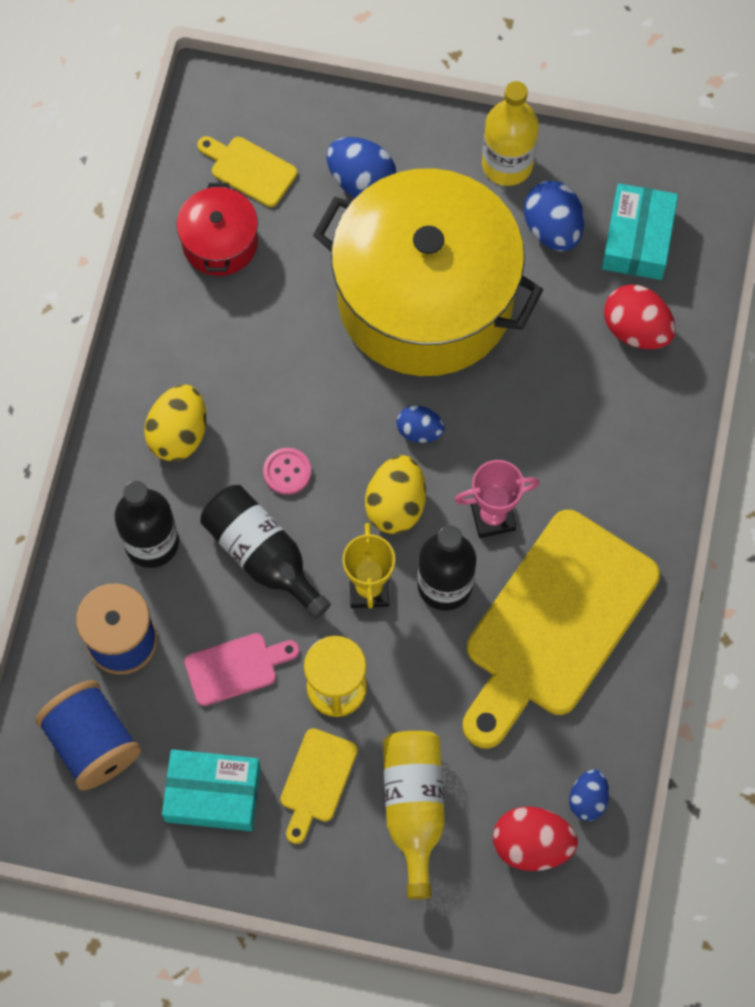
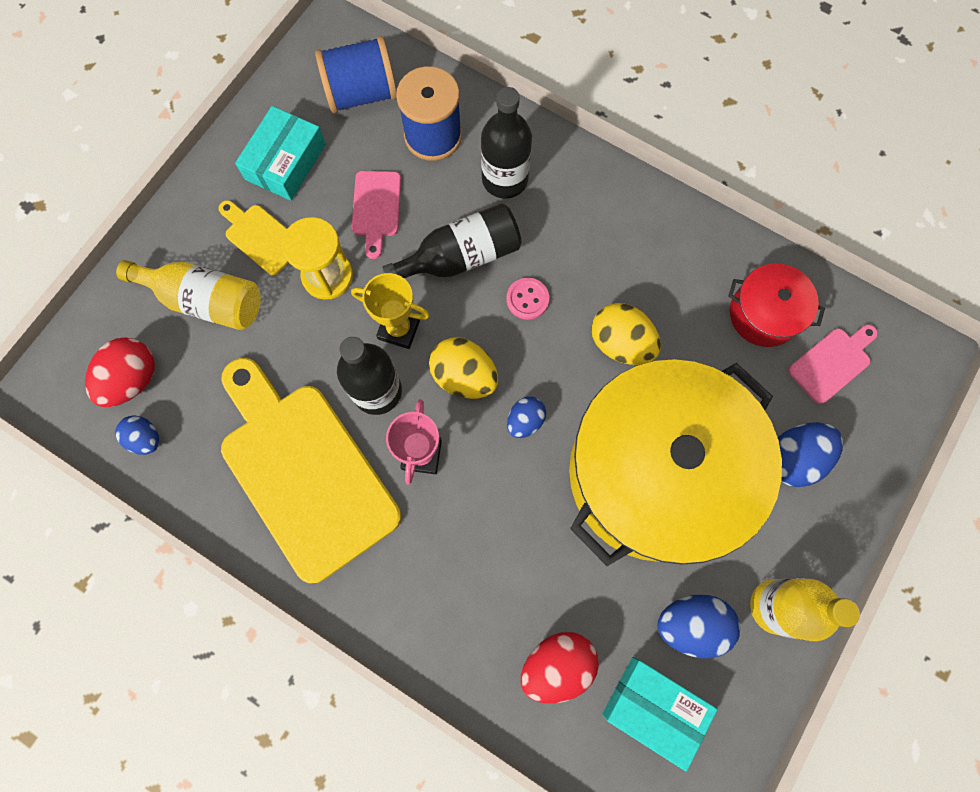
camera: 110 degrees right, 5 degrees up
(179, 434) = (592, 227): yellow egg -> yellow egg (620, 343)
(249, 170) = (832, 362): yellow cutting board -> pink cutting board

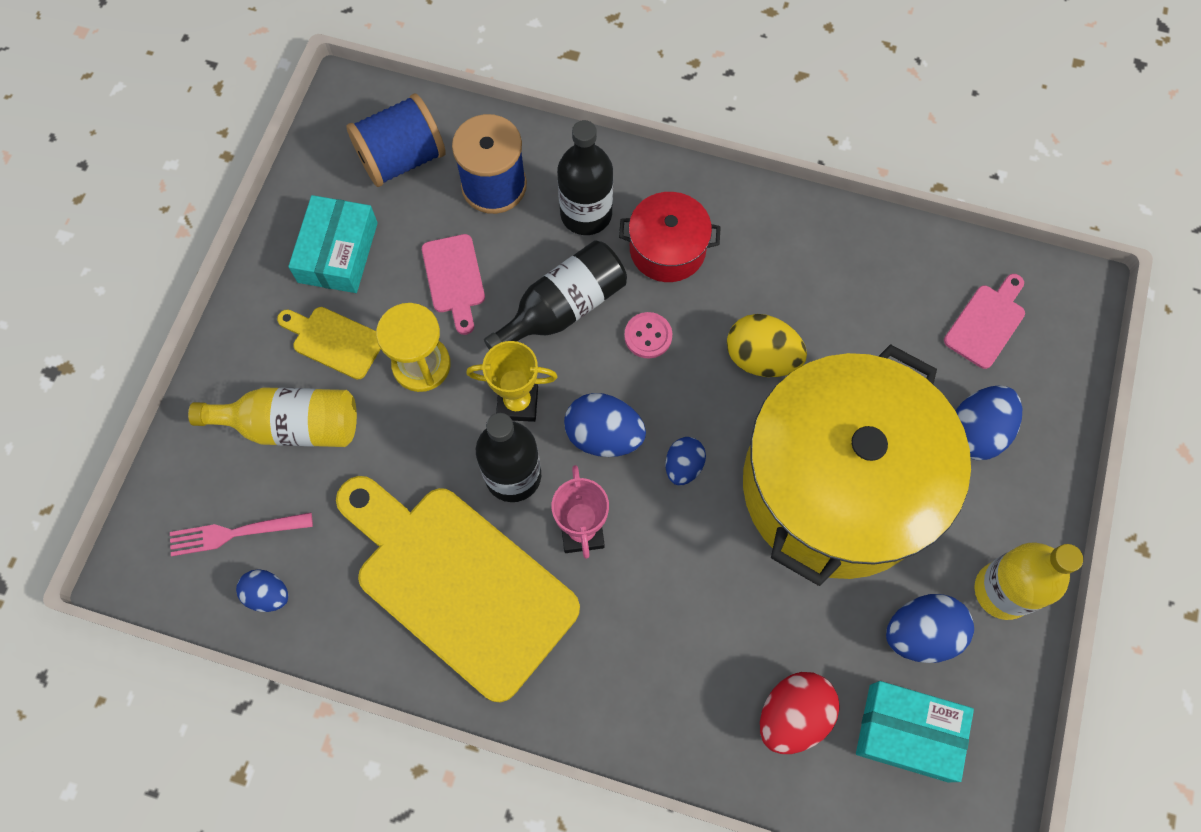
camera: 15 degrees left, 5 degrees down
(133, 379) = (234, 533): red egg -> pink fork
(464, 376) = (604, 435): yellow egg -> blue egg
(763, 314) = (902, 290): red pot -> red pot (667, 249)

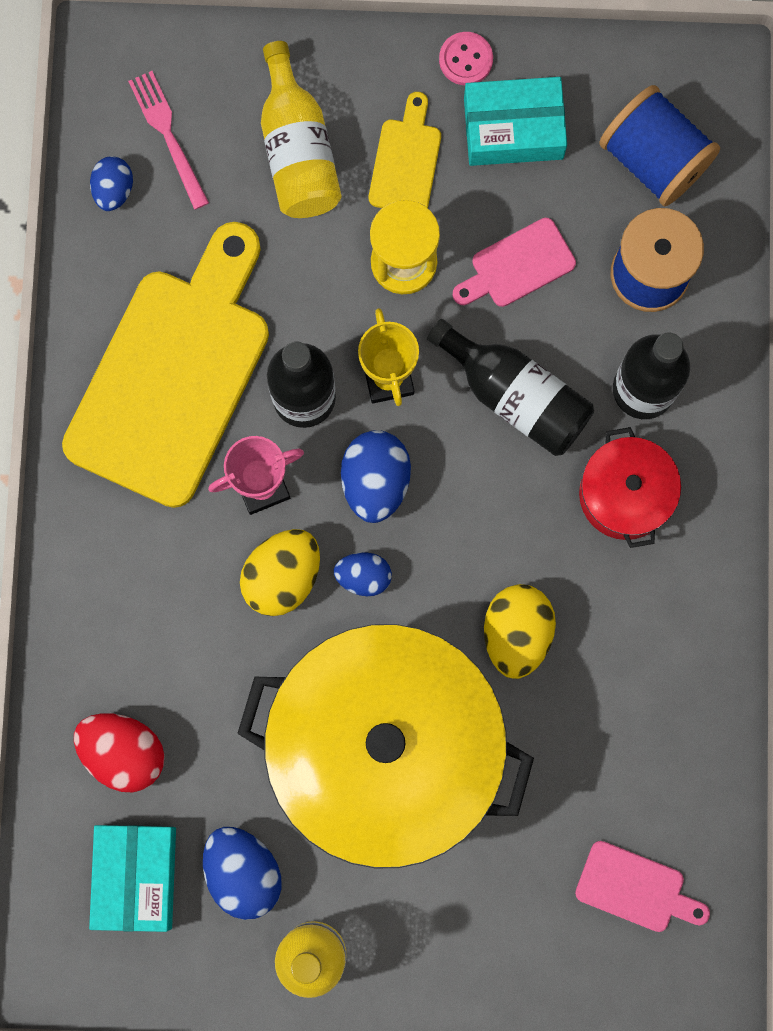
camera: 75 degrees right, 10 degrees up
(648, 336) = (508, 500): pink button -> pink button (465, 59)
(666, 534) = (282, 577): none -> yellow egg
(976, 432) = (492, 897): blue egg -> none

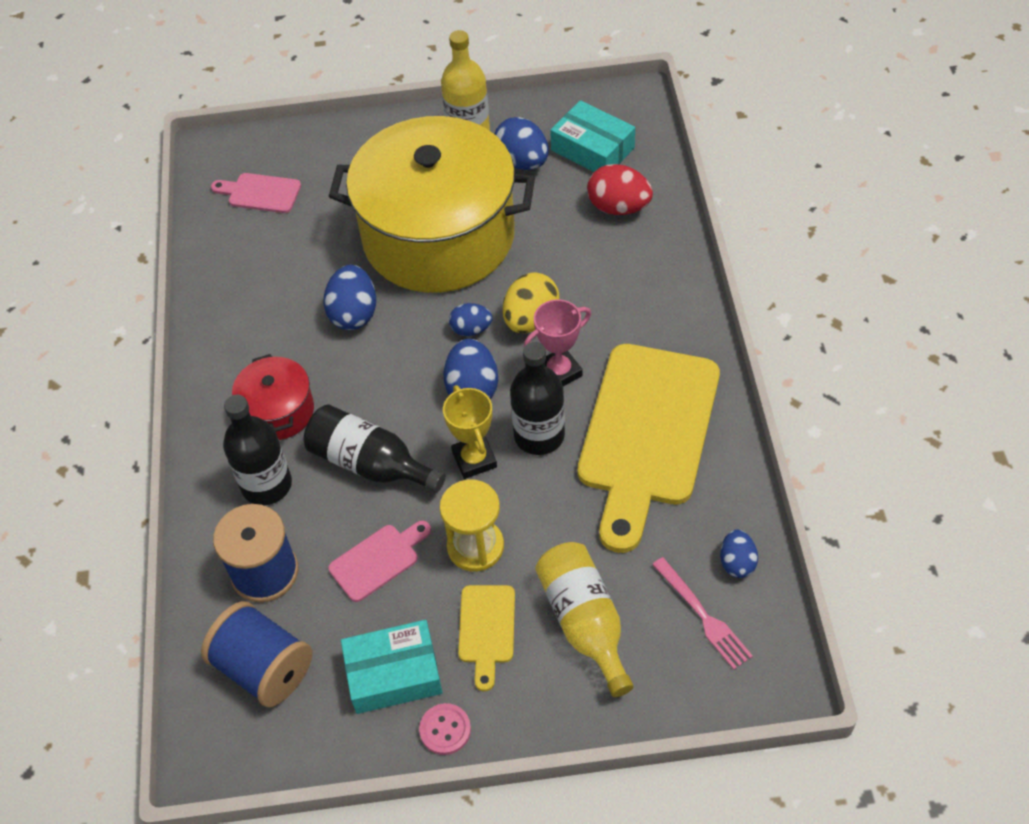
camera: 175 degrees right, 25 degrees down
(136, 877) = (592, 149): turquoise box -> turquoise box turned 45 degrees counterclockwise
(516, 633) = (354, 314): yellow egg -> blue egg

